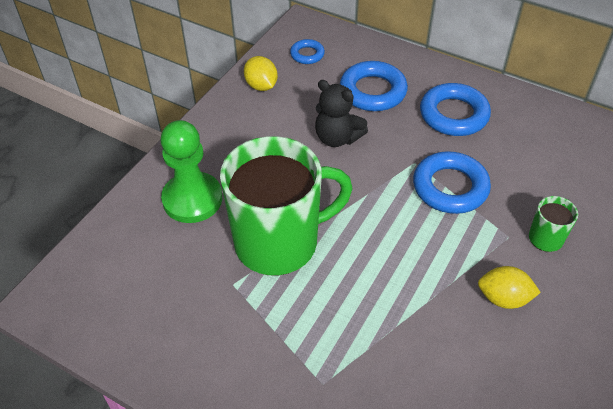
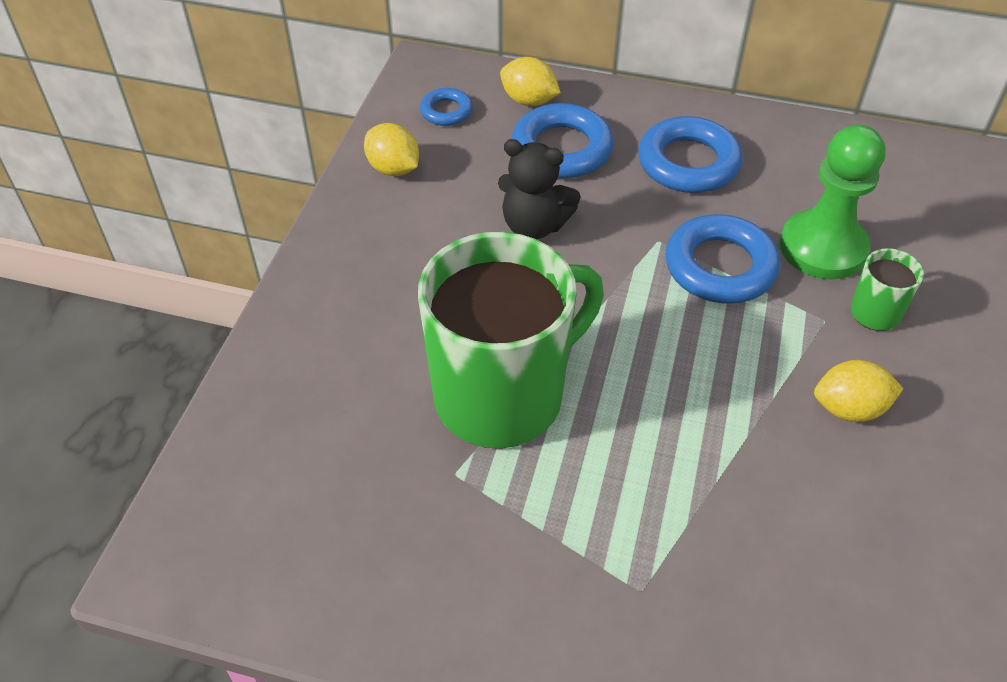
camera: 15 degrees left, 0 degrees up
(192, 199) = (347, 358): green pawn -> green pawn (823, 247)
(362, 56) = (529, 101): none -> yellow lemon

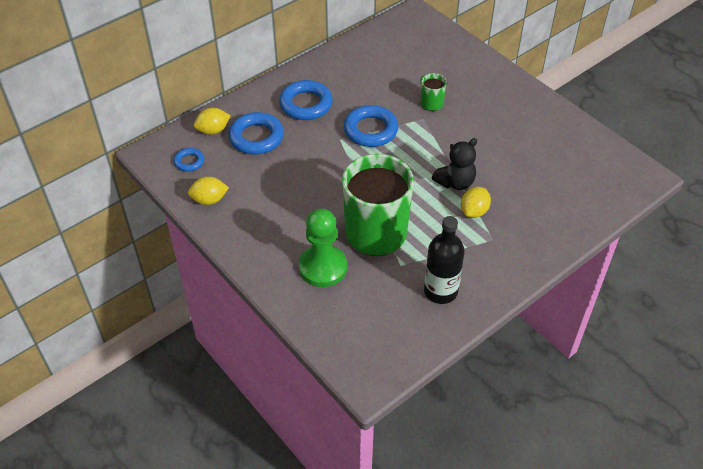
camera: 55 degrees left, 0 degrees up
(441, 570) = (440, 291): none -> black bottle
(534, 225) = (293, 172): black teddy bear -> black teddy bear (455, 182)
(823, 247) = (388, 96): green pawn -> green pawn (323, 267)
(849, 409) = (466, 138): yellow lemon -> yellow lemon (474, 211)

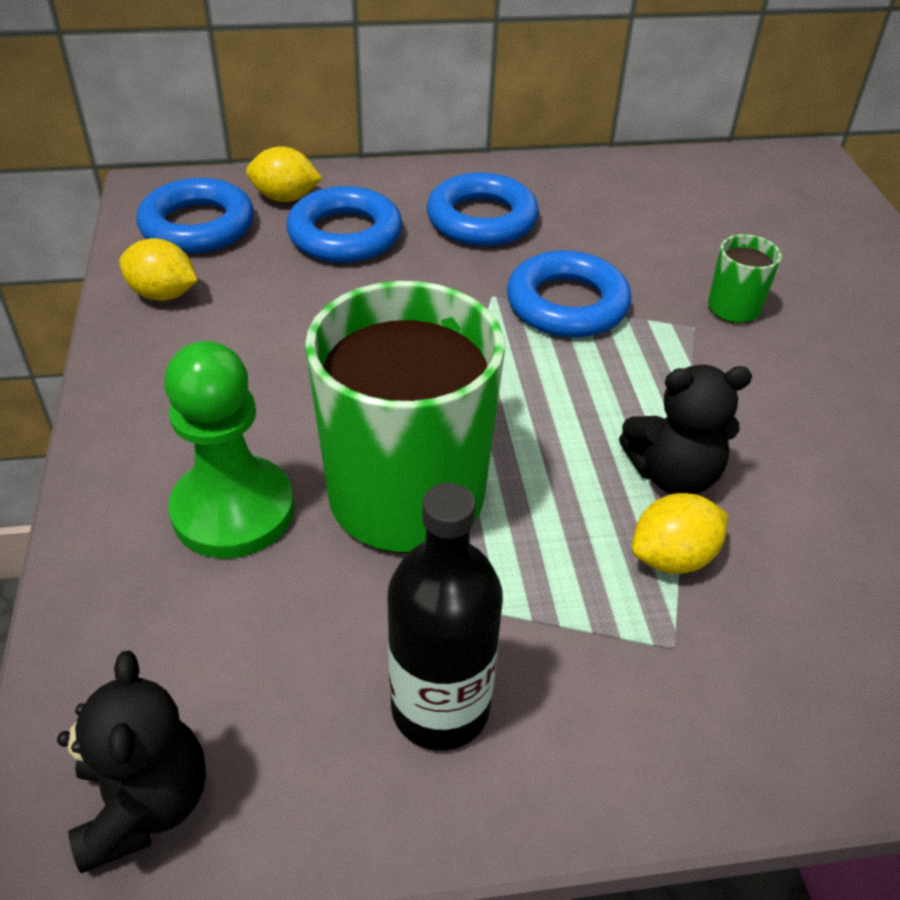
camera: 30 degrees right, 5 degrees down
(189, 162) = (197, 226): blue ring -> blue ring, size x1.86
(381, 359) = (145, 804): none -> black teddy bear

